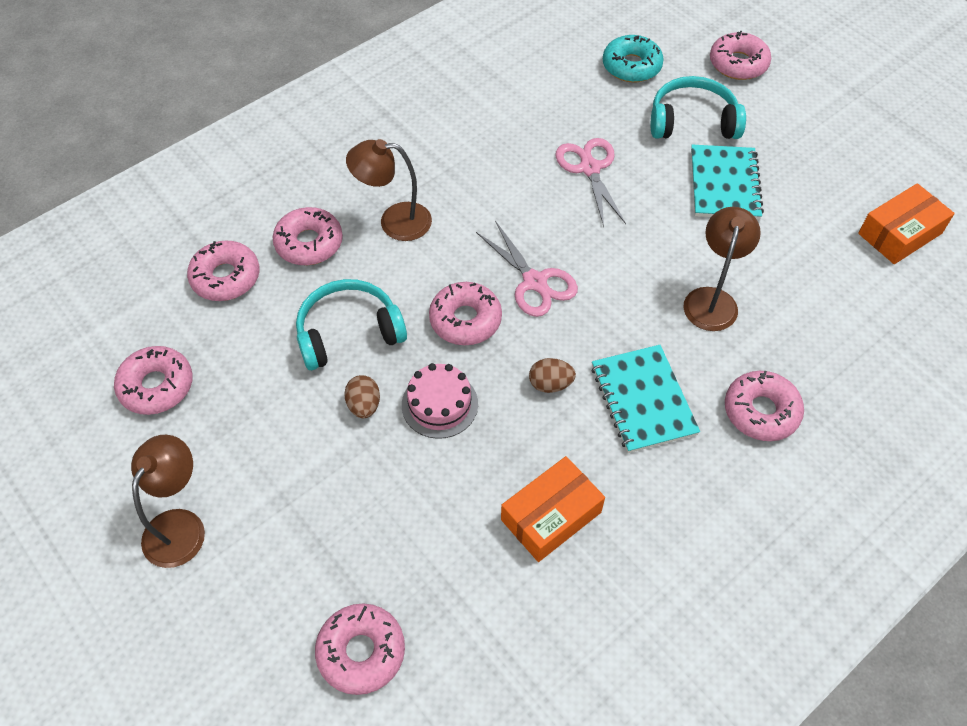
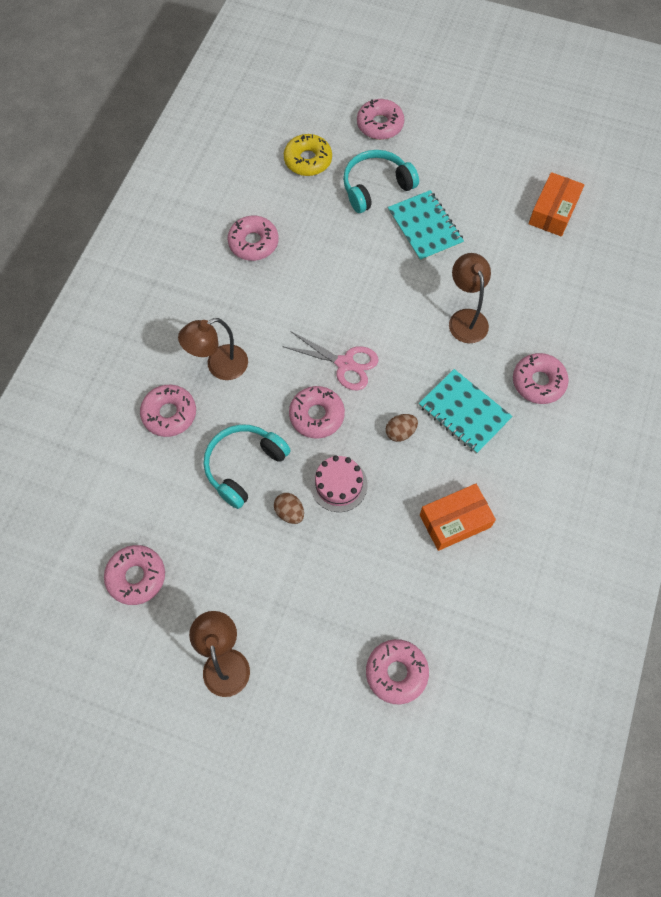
camera: 30 degrees left, 10 degrees up
(226, 277) = (127, 471): pink donut -> pink donut (253, 243)
(551, 516) = (455, 521): orange box -> orange box turned 45 degrees clockwise
(589, 168) = (328, 258): pink scissors -> none
(631, 66) = (308, 160): turquoise donut -> yellow donut

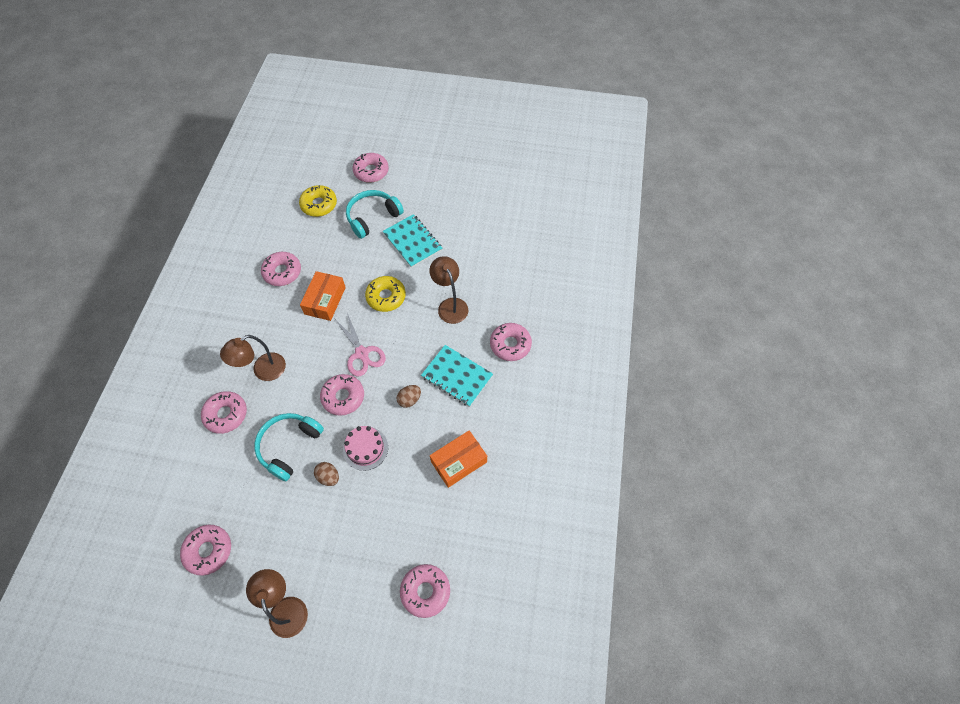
camera: 10 degrees left, 5 degrees down
(345, 364) = (362, 353): pink scissors -> pink scissors turned 45 degrees clockwise
(383, 295) = (386, 297): none -> yellow donut
(553, 211) = (506, 217): orange box -> orange box (325, 300)

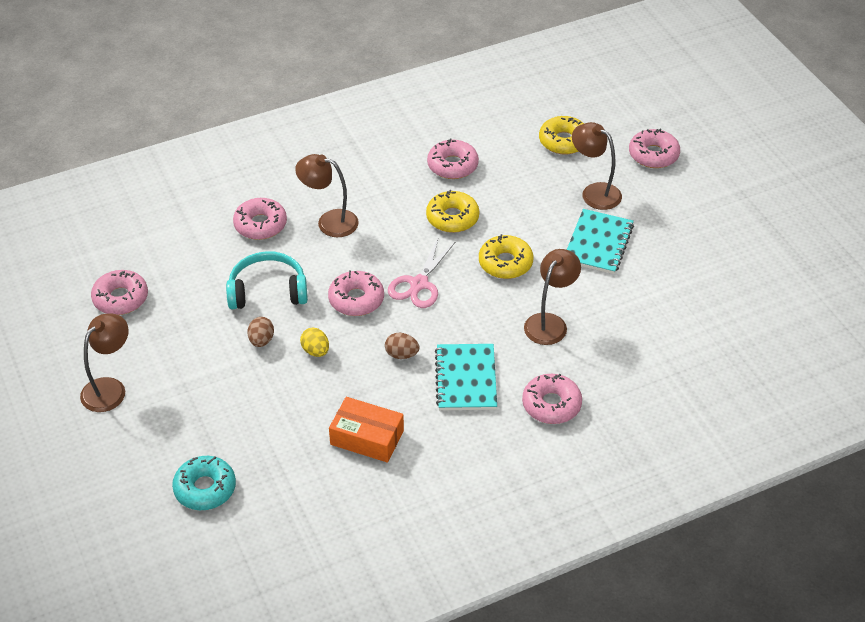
camera: 55 degrees right, 15 degrees down
(325, 300) = (452, 218): orange box -> yellow donut
(365, 448) = (315, 351): pink cake -> yellow egg
(372, 217) = (594, 192): turquoise headphones -> brown lamp
(425, 591) = (205, 488): pink donut -> turquoise donut

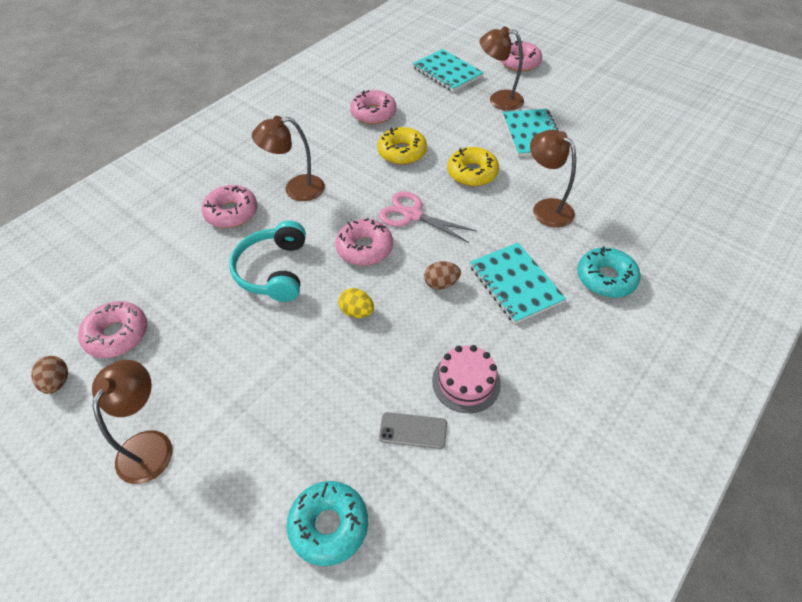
camera: 25 degrees left, 5 degrees up
(261, 340) = (295, 322): brown egg -> brown egg (57, 382)
(268, 291) = (273, 270): turquoise headphones -> turquoise headphones turned 60 degrees counterclockwise
(302, 454) = (413, 430): none -> grey phone
(367, 437) = (466, 382): orange box -> pink cake
(419, 284) = (412, 215): pink scissors -> pink scissors turned 120 degrees clockwise
(550, 323) = (546, 208): brown lamp -> brown lamp turned 45 degrees counterclockwise
(551, 405) = (605, 278): pink donut -> turquoise donut
(563, 141) = (447, 72): yellow donut -> turquoise notebook

